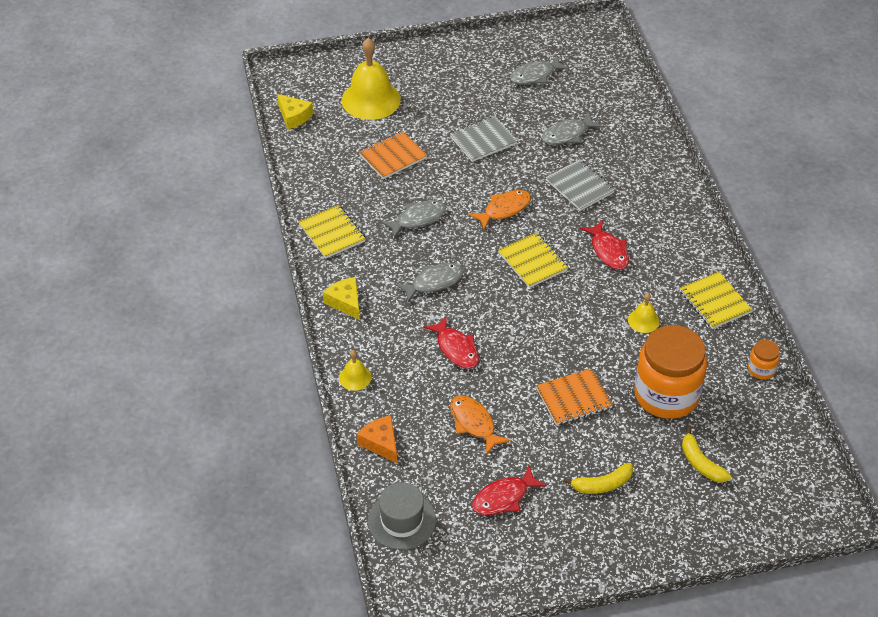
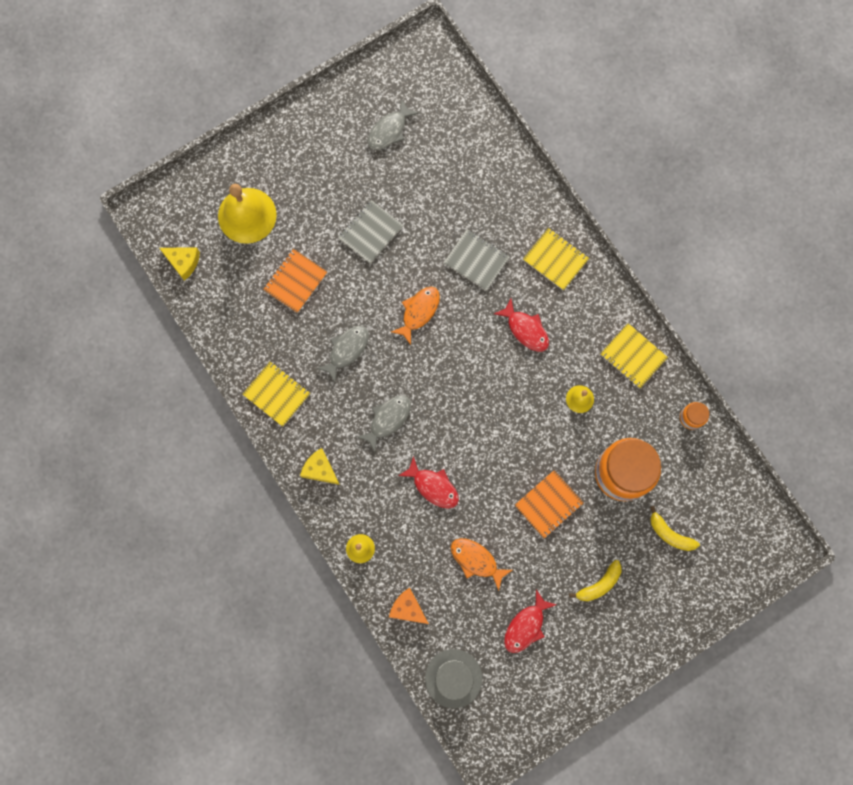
camera: 20 degrees left, 30 degrees up
(533, 261) = (465, 365): yellow notebook -> yellow notebook (555, 259)
(567, 134) = (444, 198): grey fish -> none

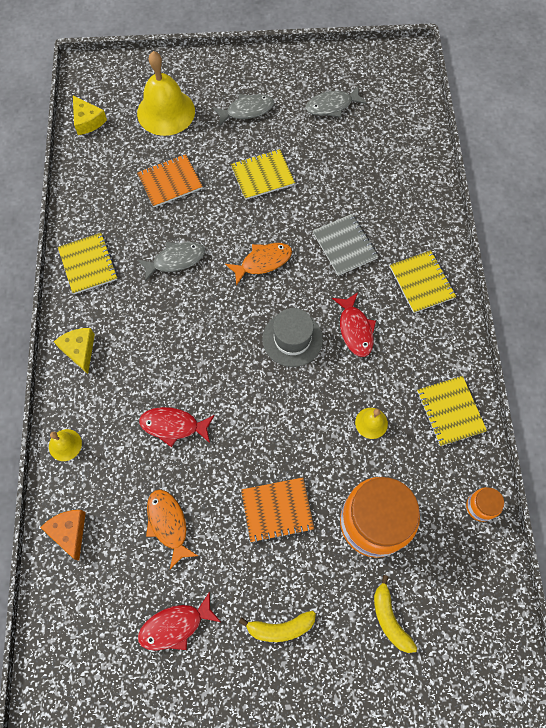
camera: 30 degrees right, 10 degrees down
(370, 232) = (262, 175): grey notebook -> yellow notebook
(388, 419) = (172, 340): grey fish -> grey fish (247, 110)
(433, 486) = (173, 426): red fish -> red fish turned 120 degrees clockwise
(453, 678) = (65, 636): grey hat -> grey hat (292, 339)

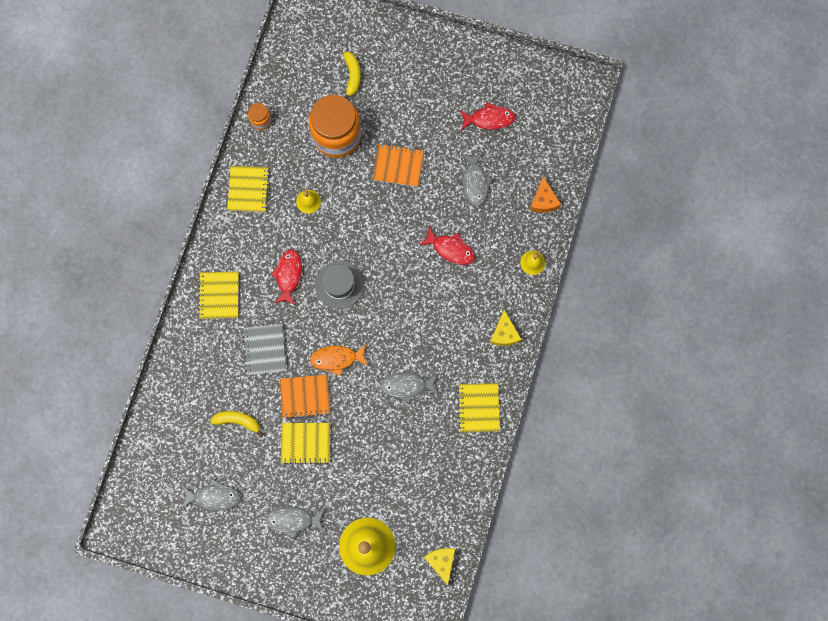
camera: 160 degrees left, 10 degrees up
(168, 524) = (475, 182): orange fish -> grey fish
(170, 182) = (387, 466): orange notebook -> orange notebook (305, 396)
(280, 628) = (423, 95): yellow banana -> yellow banana (238, 421)

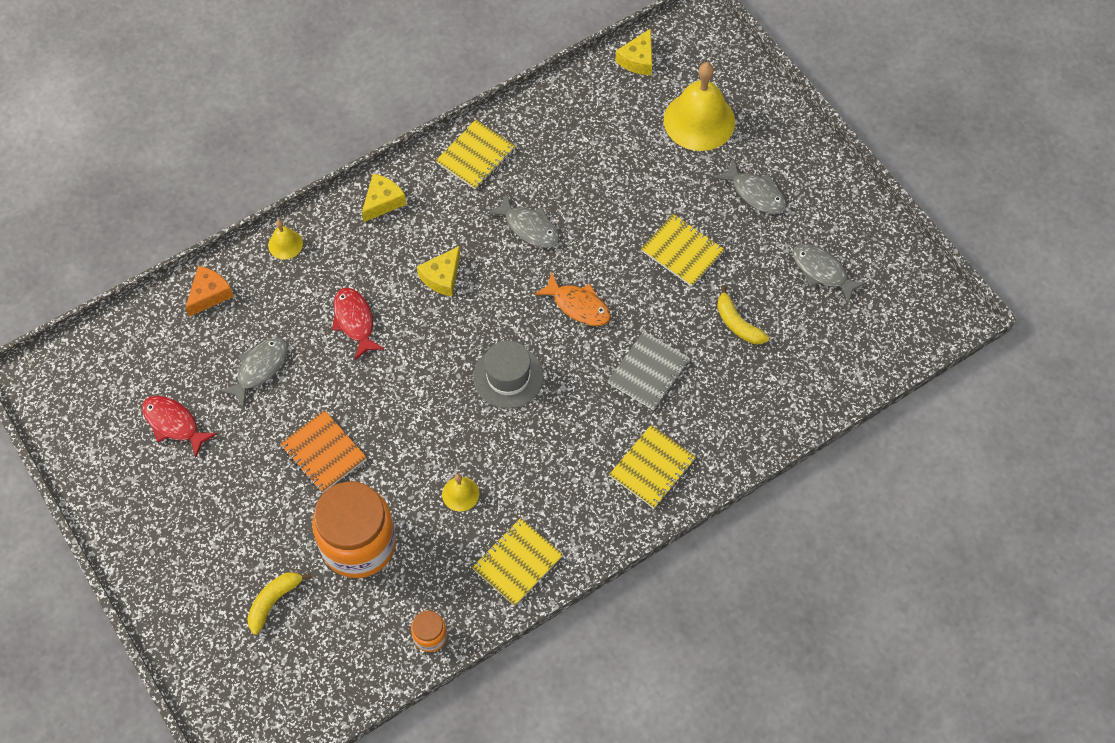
camera: 140 degrees left, 15 degrees down
(288, 275) = (555, 429): red fish -> none
(305, 396) = (644, 294): orange notebook -> none
(427, 314) = (442, 277): none -> yellow cheese

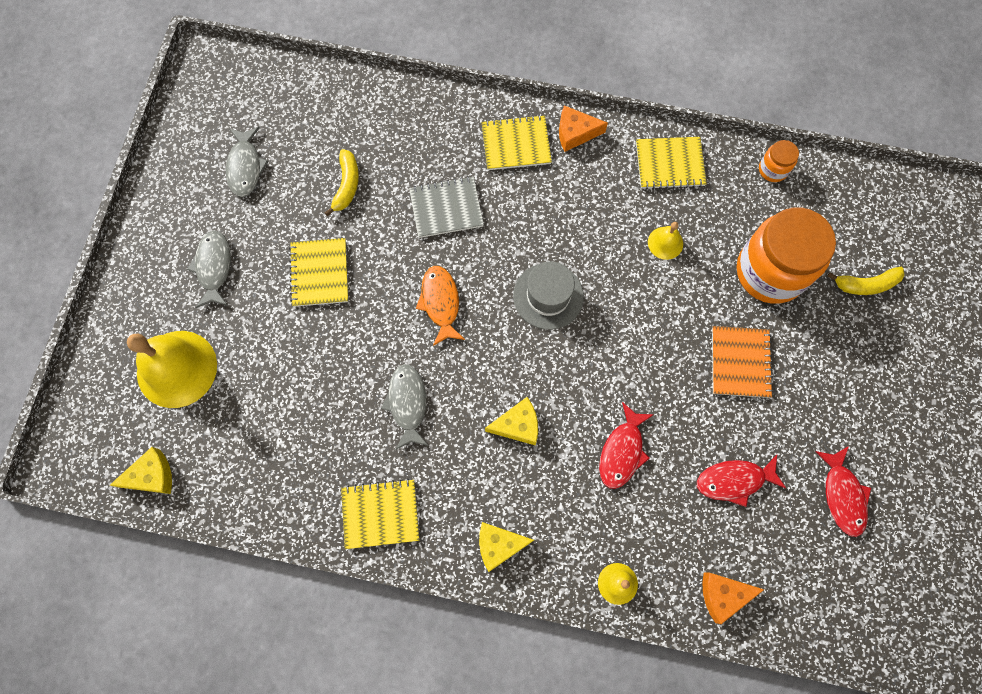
camera: 135 degrees left, 10 degrees up
(260, 369) = (734, 480): grey fish -> red fish
(617, 520) = (575, 133): none -> orange cheese

